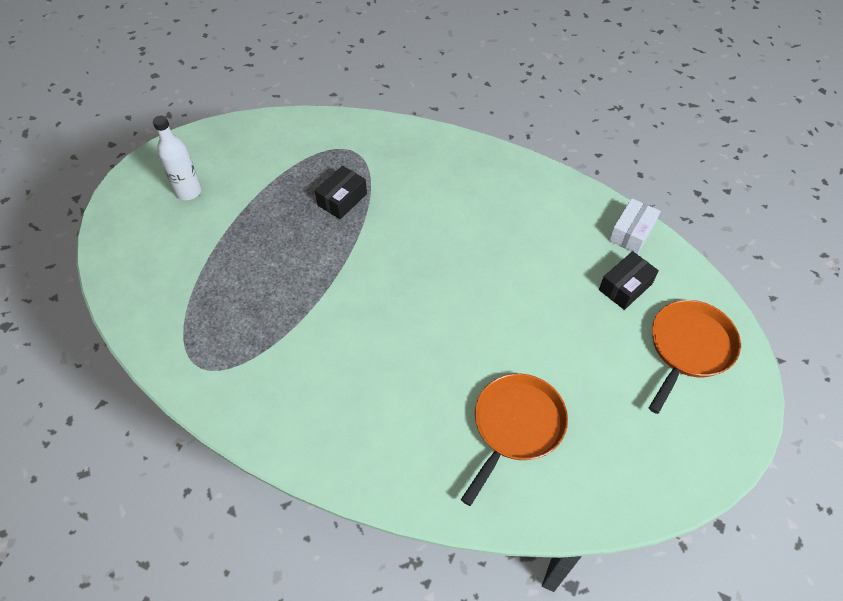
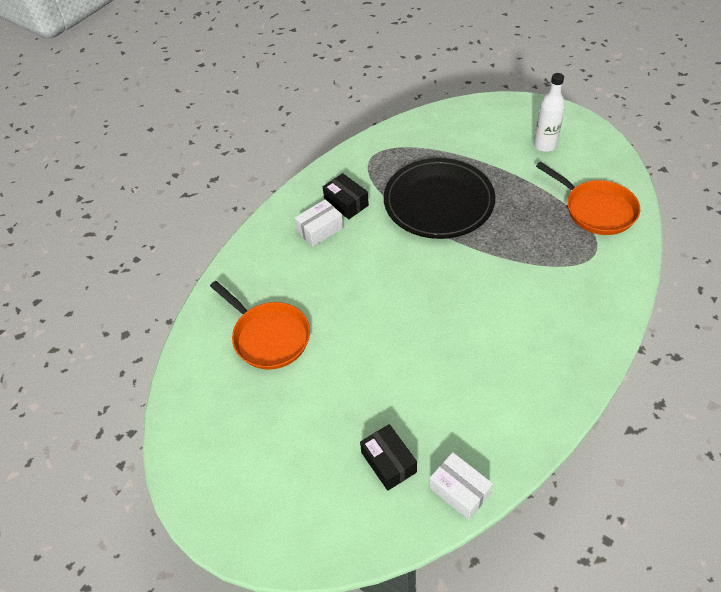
camera: 105 degrees right, 5 degrees down
(285, 283) = (438, 202): none -> black plate
(340, 405) = (320, 229): none -> white box
(342, 199) = (528, 243): black box -> black box (346, 203)
(689, 348) = (304, 501): orange pan -> orange pan (596, 210)

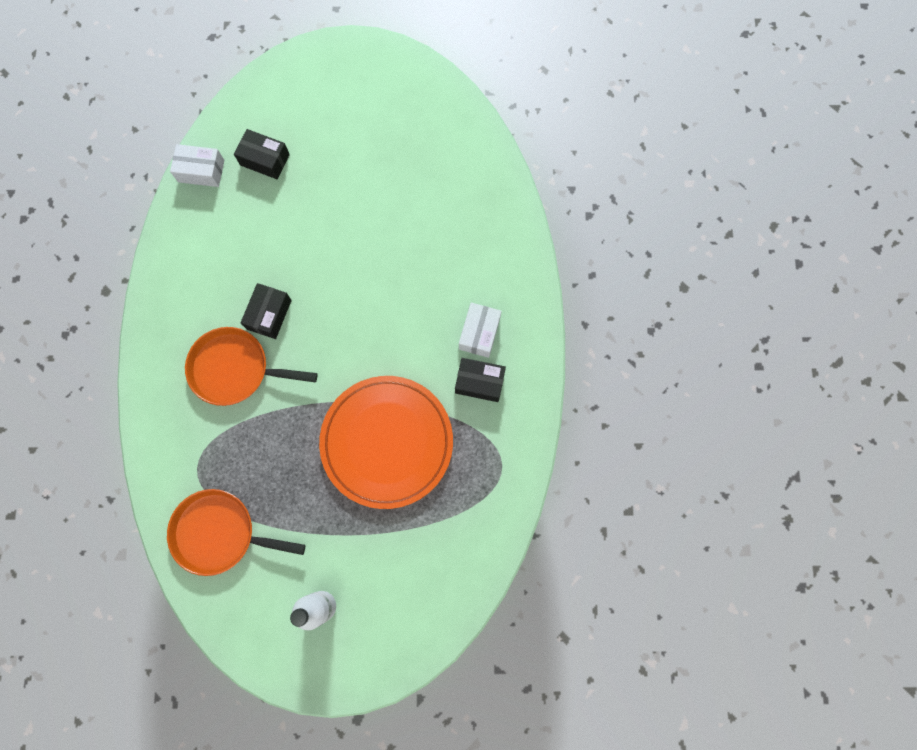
camera: 140 degrees right, 25 degrees up
(268, 337) = (434, 198): orange pan -> orange pan (235, 369)
(438, 202) = (387, 442): black plate -> orange plate
(472, 325) = (269, 314): none -> black box

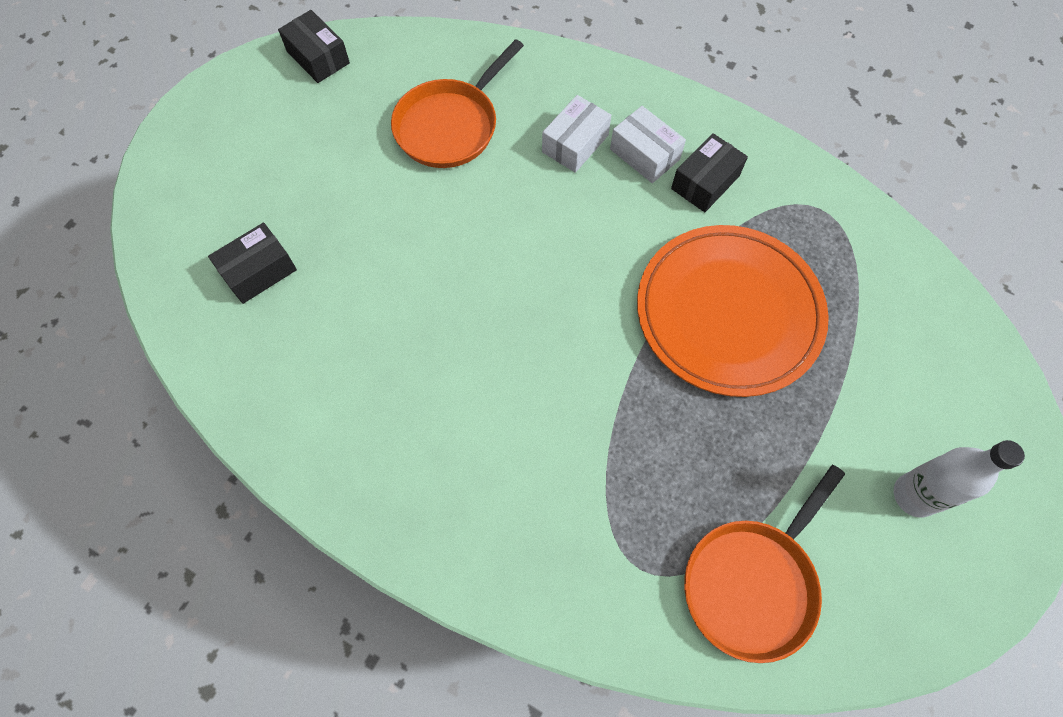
camera: 60 degrees left, 10 degrees down
(201, 171) = (213, 355): white box -> white box (575, 143)
(235, 369) = (526, 447): orange pan -> orange pan (450, 125)
(269, 314) = (475, 368): black box -> black box (318, 57)

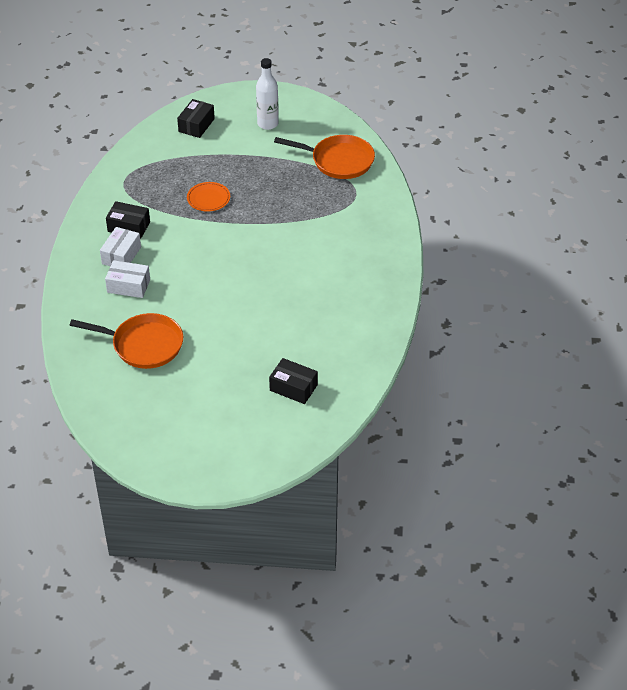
camera: 115 degrees left, 20 degrees down
(318, 57) = (119, 433): black box -> black box (196, 125)
(728, 313) = (208, 199): orange plate -> orange plate, size x0.42

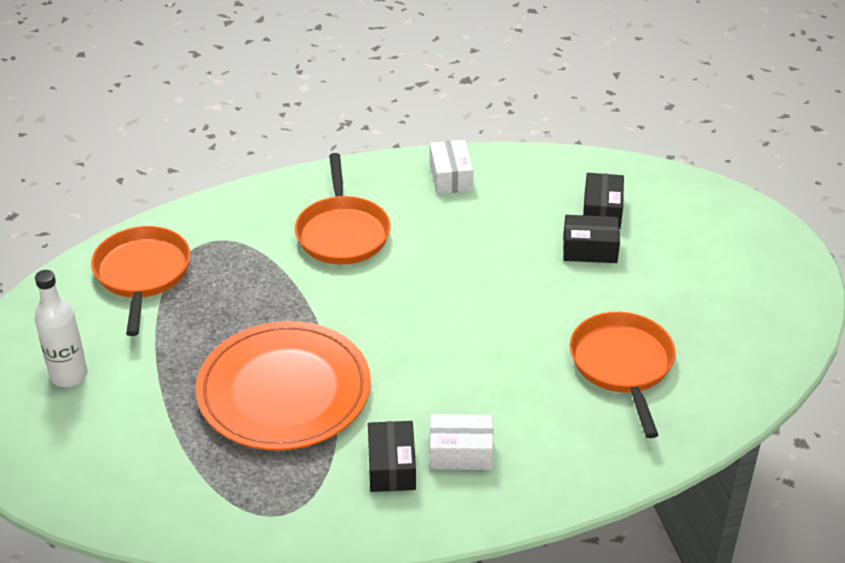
camera: 110 degrees left, 5 degrees down
(128, 286) = (520, 421): white box -> white box (450, 177)
(196, 125) = (95, 466): black box -> black box (590, 249)
(208, 199) = (284, 391): orange plate -> orange plate, size x2.36
(335, 251) = (342, 233): none -> orange pan

